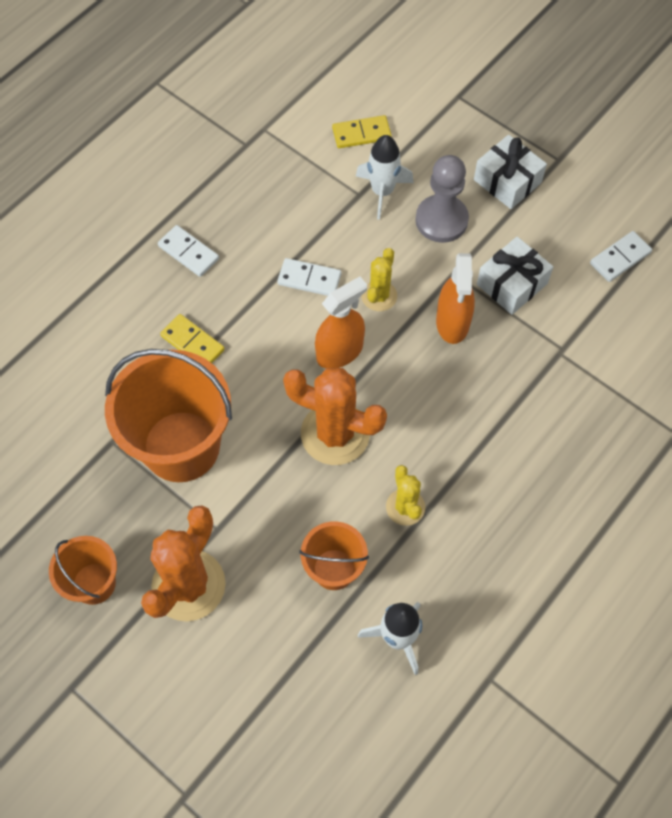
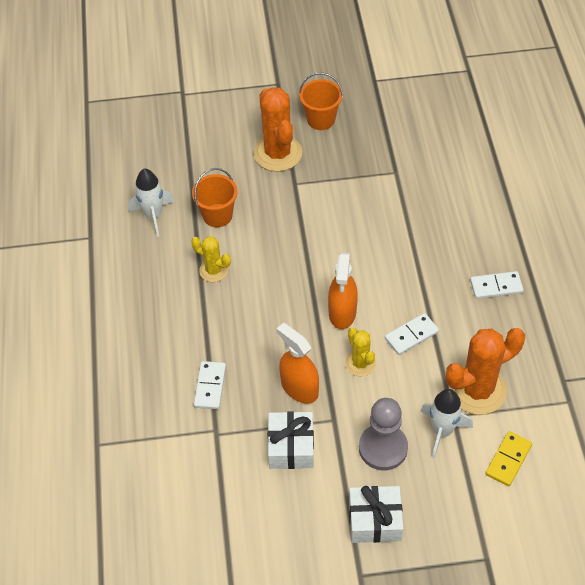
camera: 135 degrees right, 10 degrees down
(181, 446) = (360, 199): orange bucket -> none
(192, 343) = (424, 246): yellow domino -> none
(335, 434) = (292, 271): orange cactus -> orange cactus (477, 390)
(620, 258) = (240, 534): white domino -> white domino (210, 386)

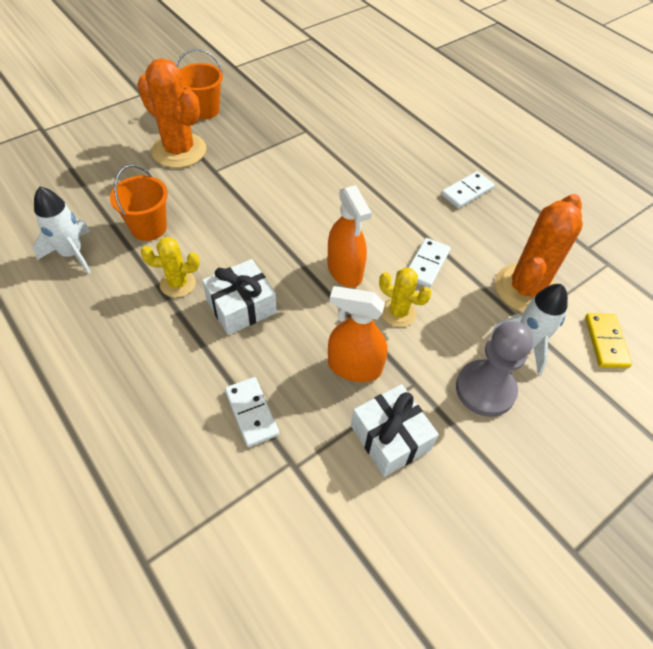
camera: 35 degrees left, 0 degrees up
(375, 520) = (538, 475): white gift -> white gift (241, 306)

